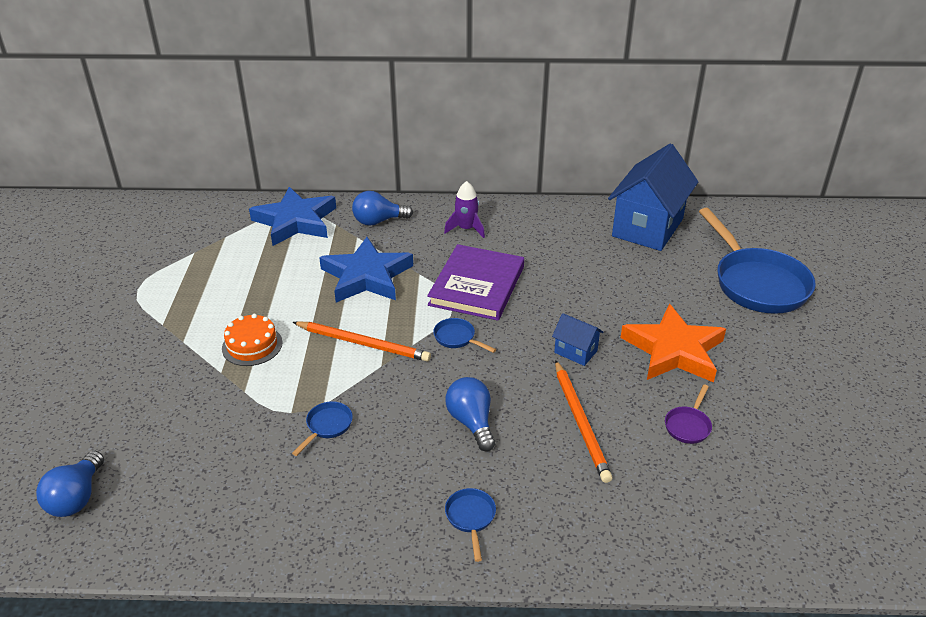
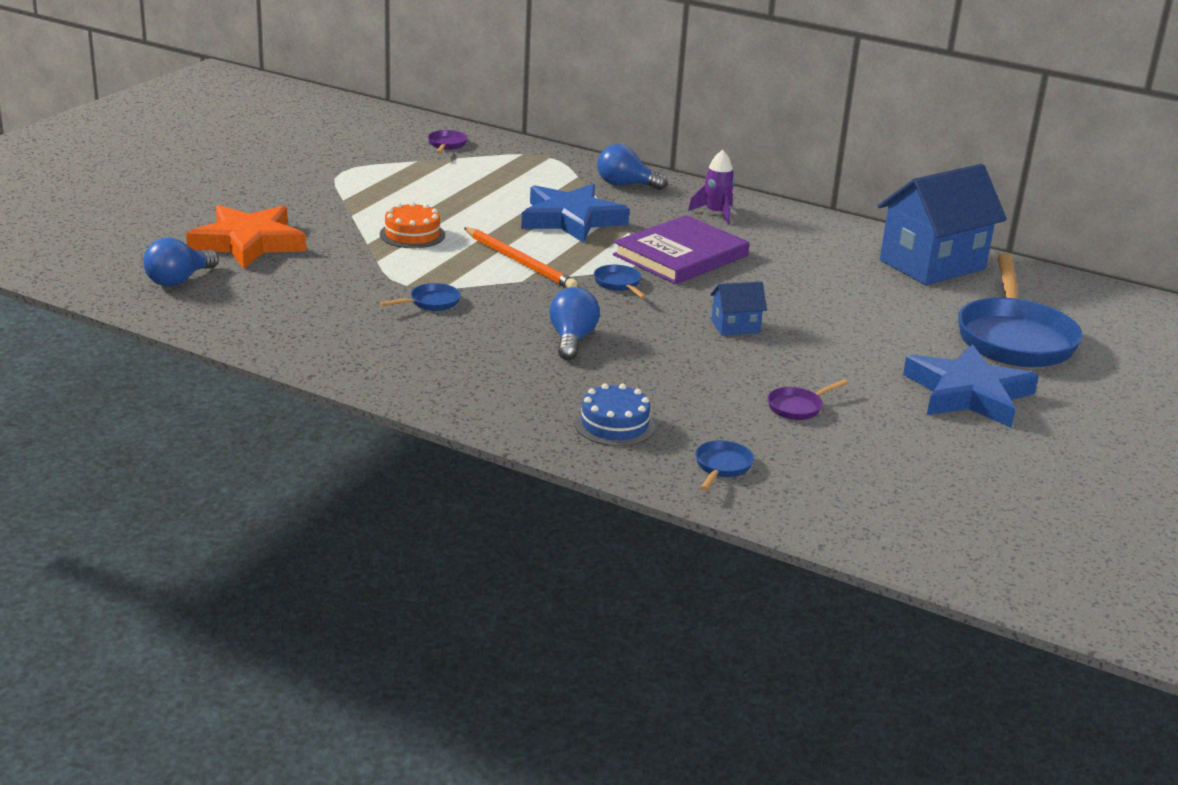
camera: 25 degrees right, 10 degrees down
(206, 225) = (446, 145): none -> purple pan
(295, 221) = (538, 164): blue star -> blue star (968, 394)
(470, 518) = (505, 394): blue pan -> blue pan (722, 467)
(575, 351) = (735, 327): blue house -> blue house turned 75 degrees counterclockwise
(580, 422) = (683, 372): orange pencil -> none
(581, 514) = (614, 425): none -> blue cake
(673, 350) = (847, 356): orange star -> orange star (248, 243)

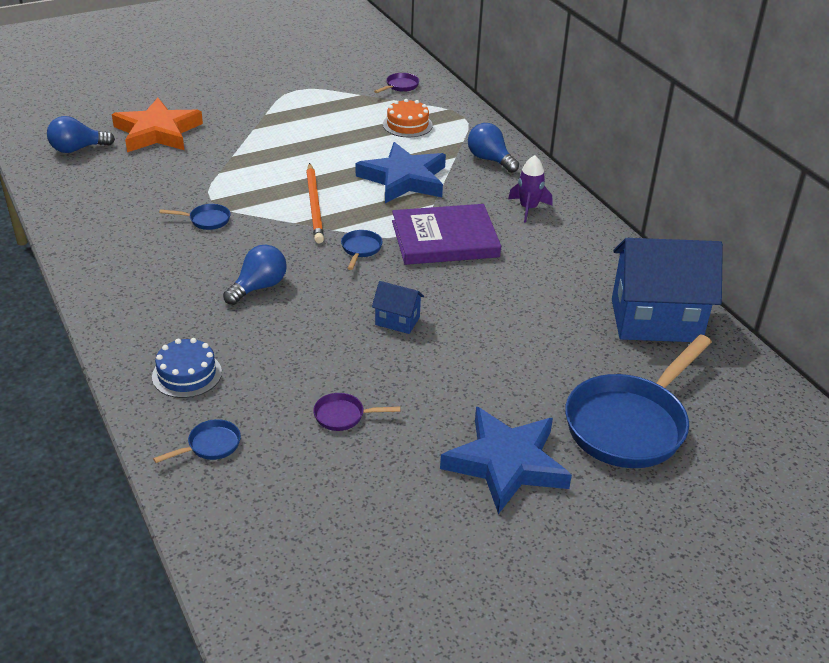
camera: 35 degrees right, 10 degrees up
(412, 234) = (271, 158): orange cake -> orange cake (407, 125)

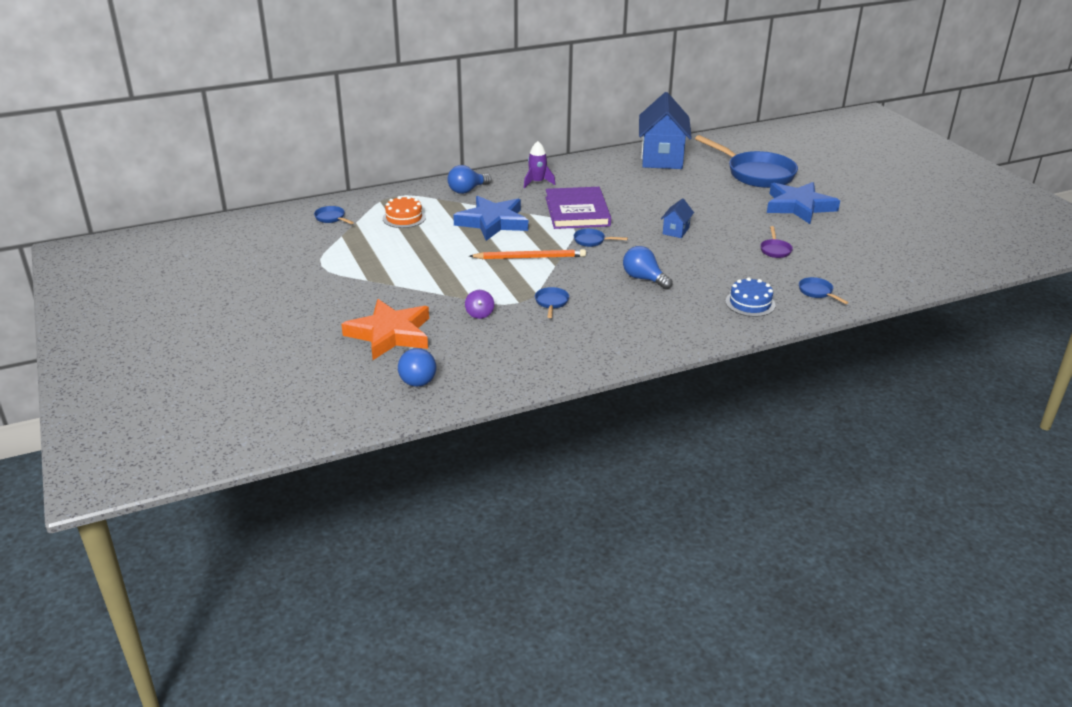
camera: 85 degrees left, 5 degrees down
(189, 177) = (479, 314): none -> purple spinning top
(400, 86) = (331, 218): purple pan -> blue pan

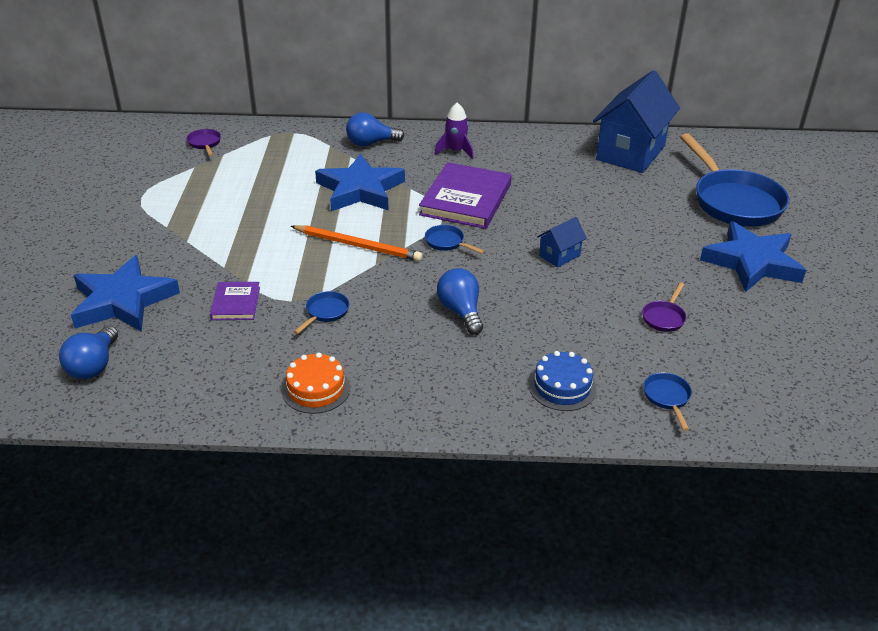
camera: 25 degrees right, 5 degrees up
(331, 218) = (205, 144): blue pan -> purple pan
(390, 334) = (123, 301): orange star -> blue star
(404, 218) = (275, 161): orange cake -> orange cake (316, 389)
(479, 314) = (236, 303): purple spinning top -> purple book

